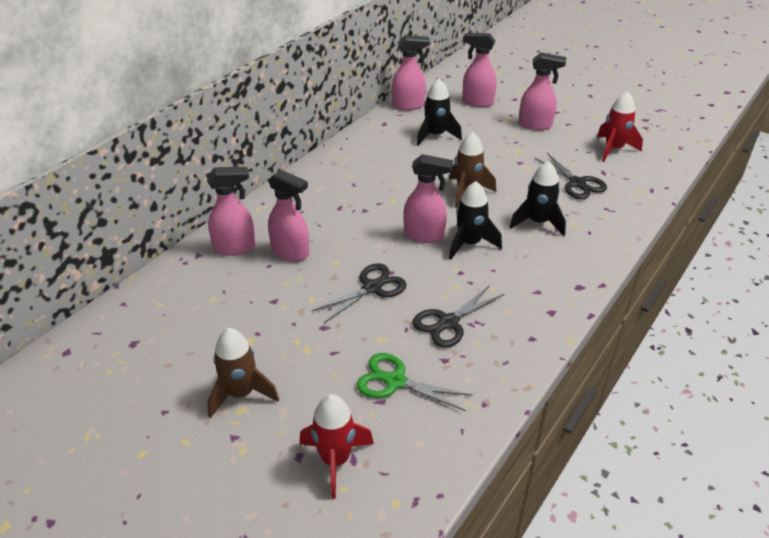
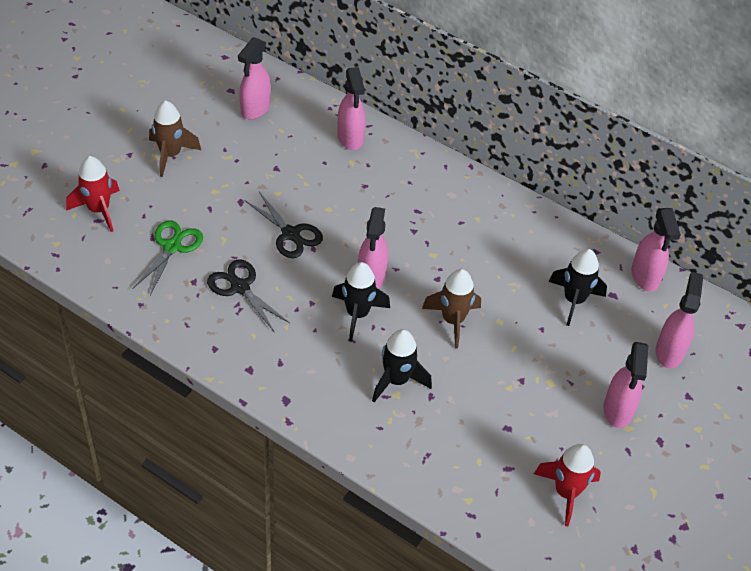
camera: 85 degrees right, 10 degrees up
(291, 252) = (343, 176): pink spray bottle -> pink spray bottle (255, 109)
(577, 183) = (479, 433): black scissors -> none

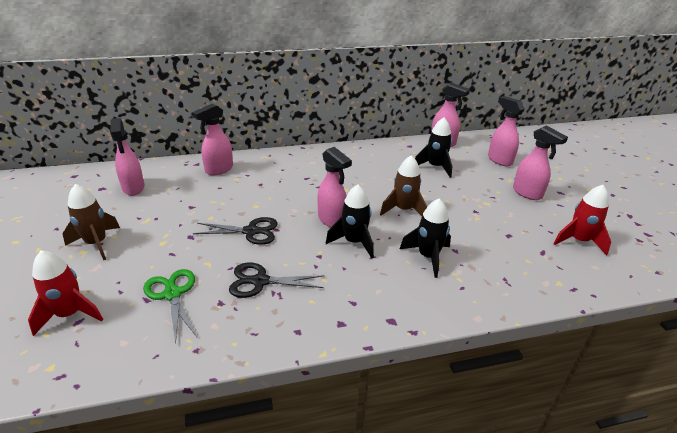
camera: 45 degrees left, 15 degrees down
(350, 138) = (219, 170): pink spray bottle -> pink spray bottle turned 105 degrees clockwise

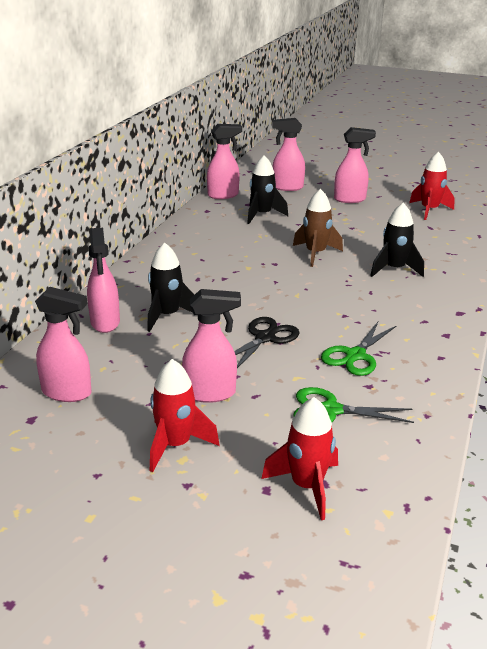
camera: 55 degrees left, 5 degrees down
(96, 243) = (175, 445): brown rocket -> red rocket
(260, 281) = (355, 355): black scissors -> green scissors
(332, 220) = (294, 291): pink spray bottle -> pink spray bottle (210, 393)
(354, 242) = (340, 292): black rocket -> black rocket (167, 316)

